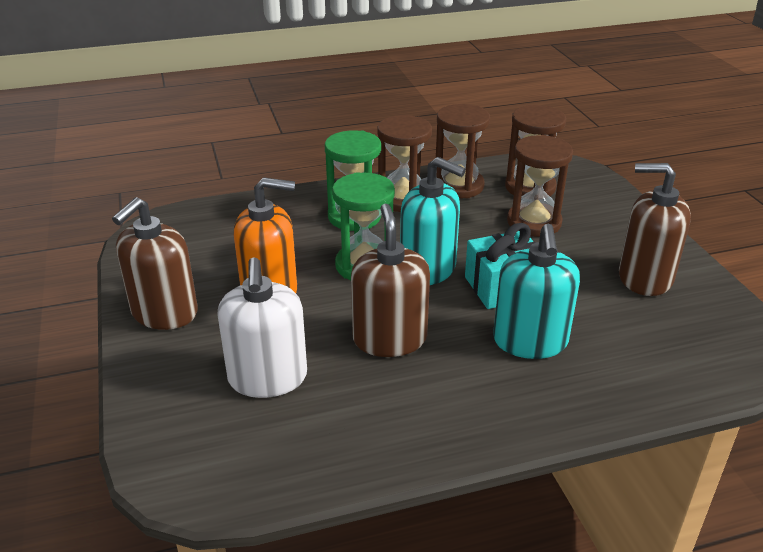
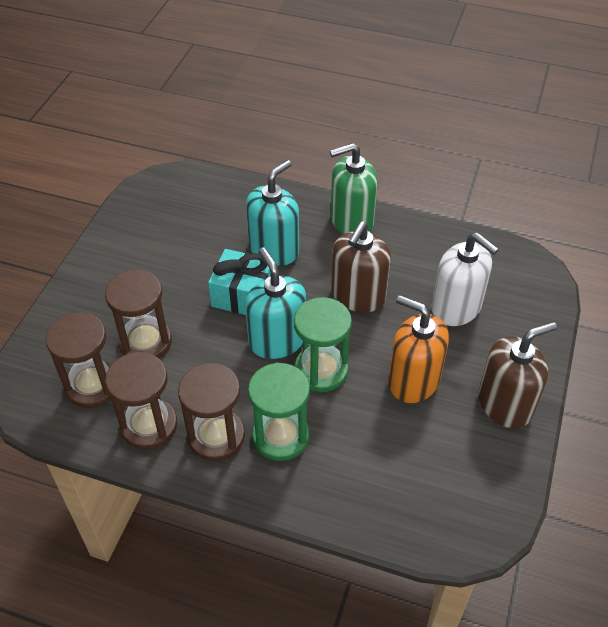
camera: 145 degrees left, 15 degrees up
(267, 378) = (456, 307): white soap dispenser -> white soap dispenser turned 105 degrees clockwise
(484, 421) = (351, 221): none -> green soap dispenser
(644, 278) = (144, 252): brown soap dispenser -> none

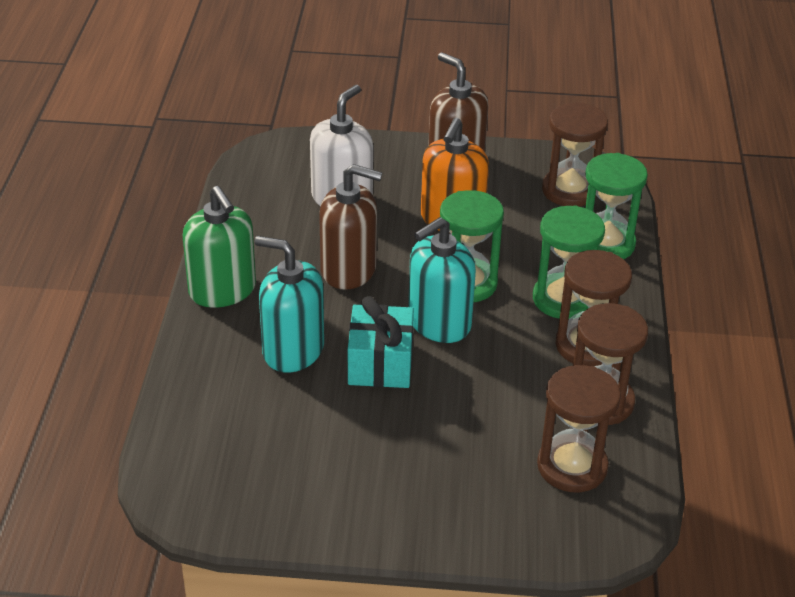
camera: 105 degrees left, 10 degrees down
(145, 342) = (487, 435): brown hourglass -> brown hourglass (569, 190)
(352, 498) = (605, 244): none -> green hourglass

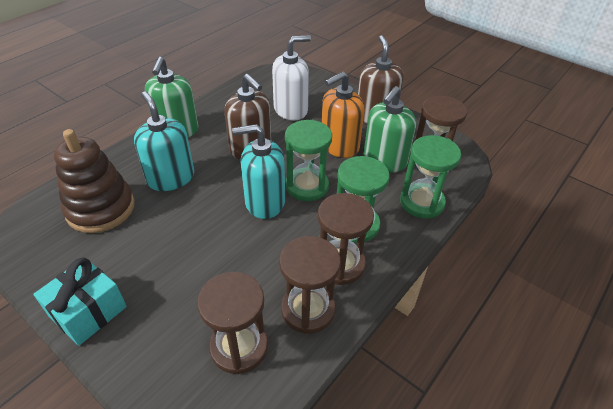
camera: 35 degrees right, 5 degrees up
(251, 425) = (100, 208): none -> brown stacking toy
(380, 363) = (205, 209): turquoise gift -> turquoise gift (88, 311)
(521, 214) = (384, 160): none -> green soap dispenser

